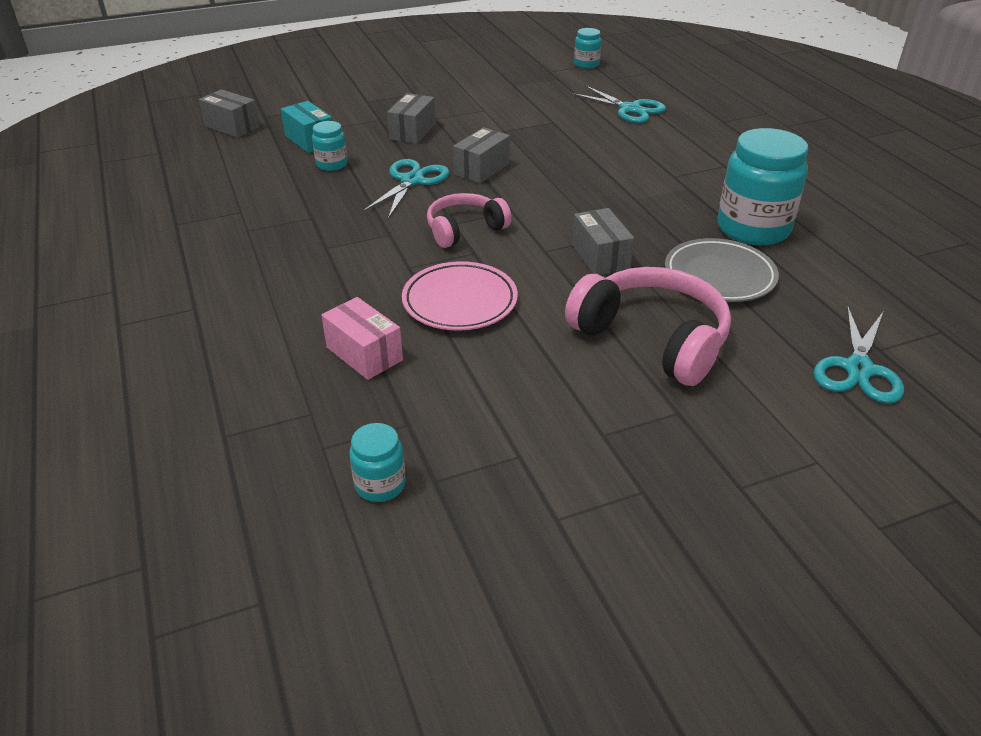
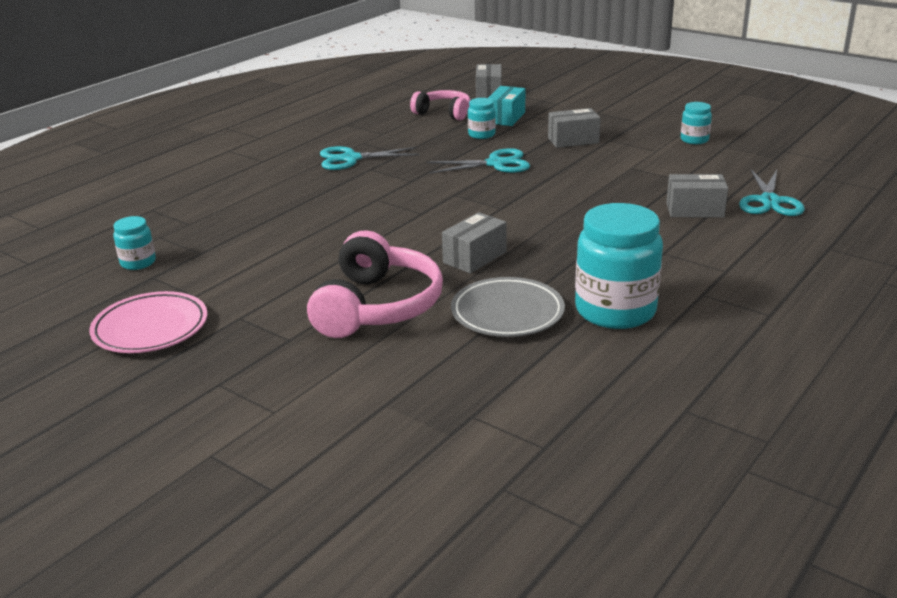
camera: 60 degrees right, 10 degrees down
(364, 354) = (261, 218): pink box -> none
(460, 301) = (351, 227): pink plate -> pink plate (150, 328)
(465, 229) = (450, 201): pink headphones -> pink headphones (443, 113)
(481, 169) = (551, 179): grey box -> grey box (695, 210)
(586, 64) = (832, 159): turquoise jar -> turquoise jar (694, 140)
(858, 369) = (426, 409): turquoise scissors -> turquoise scissors (351, 159)

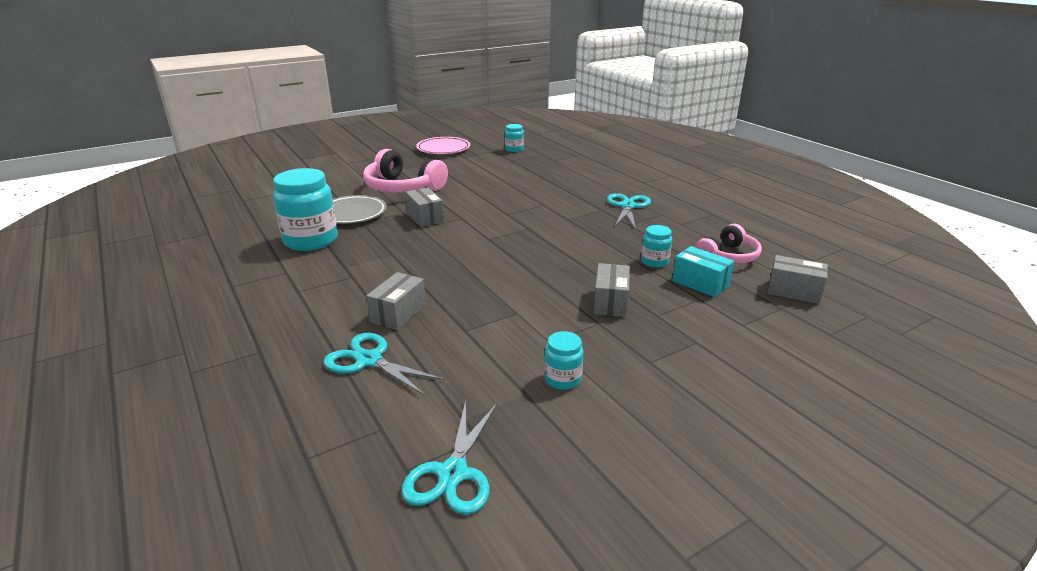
camera: 110 degrees right, 0 degrees up
(496, 164) = (576, 254): turquoise scissors -> turquoise scissors (453, 473)

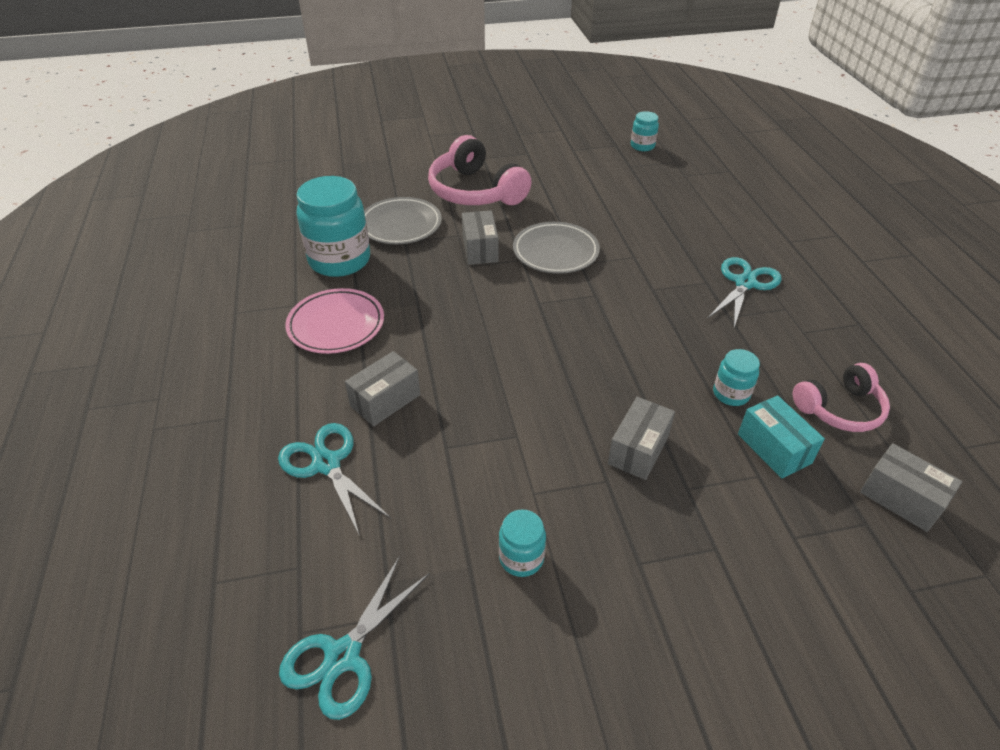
camera: 20 degrees right, 15 degrees up
(443, 149) = (553, 130): pink plate -> pink plate (336, 325)
(484, 210) = (555, 252): none -> grey plate

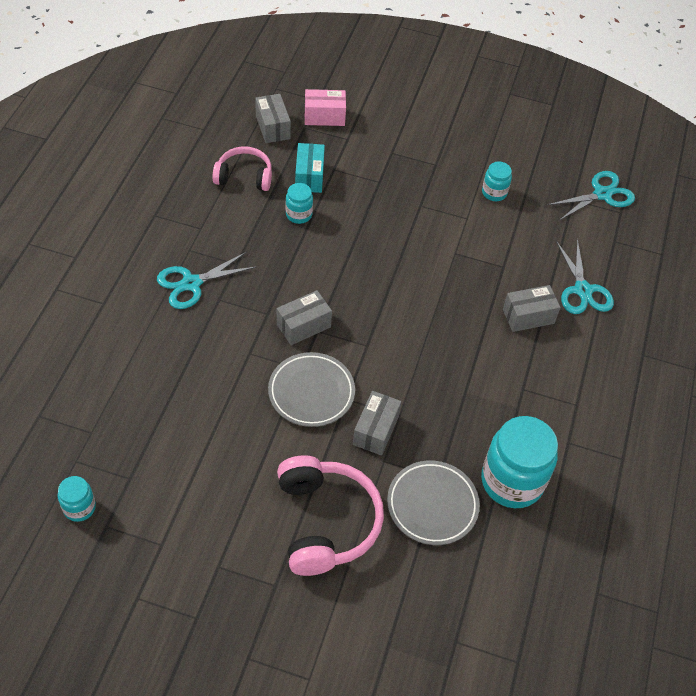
camera: 155 degrees left, 10 degrees up
(336, 325) = (540, 402): pink plate -> none
(638, 450) = (388, 212): grey box -> grey box (303, 326)
(865, 561) = (324, 116): none -> pink box

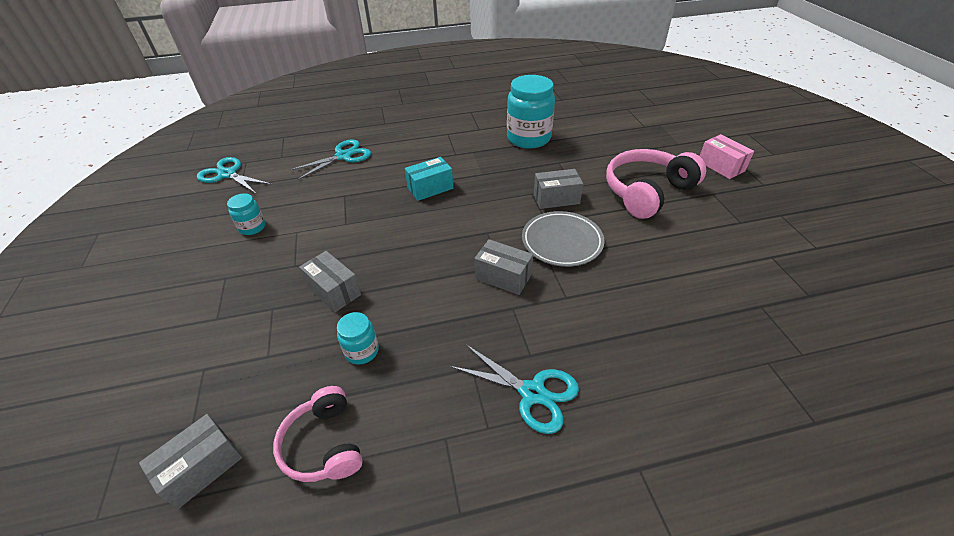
camera: 115 degrees left, 10 degrees down
(79, 507) = (825, 322): turquoise jar -> none
(309, 176) = (291, 373): turquoise box -> turquoise box (430, 188)
(324, 116) = (160, 415): pink box -> pink box (721, 166)
(432, 505) = (580, 158): grey plate -> none
(528, 316) = (388, 170): grey box -> grey box (334, 291)

